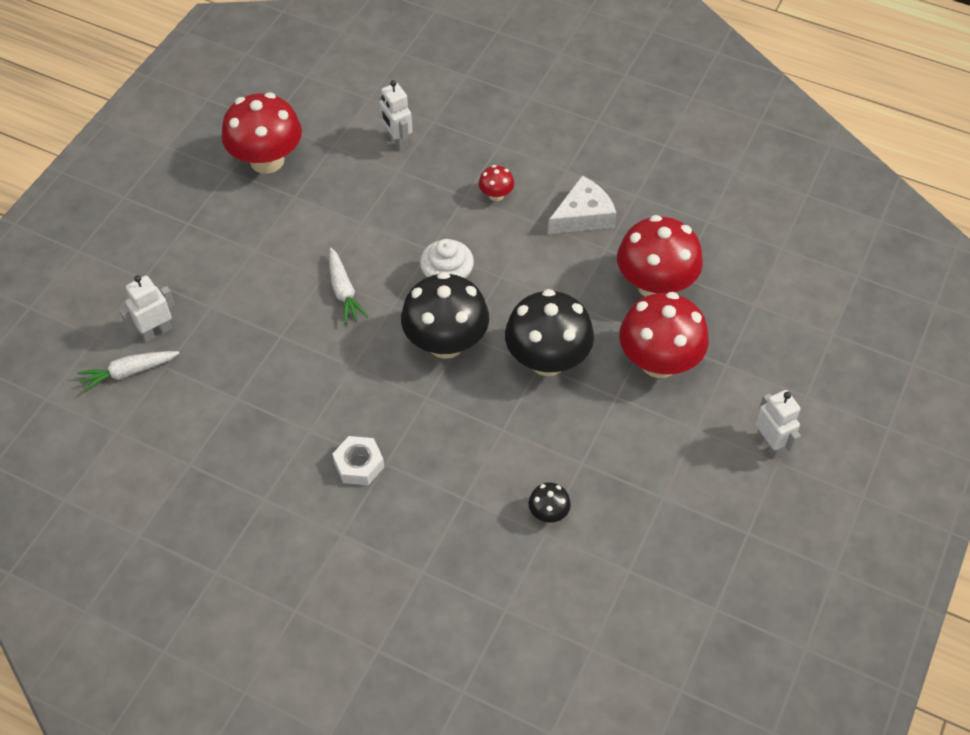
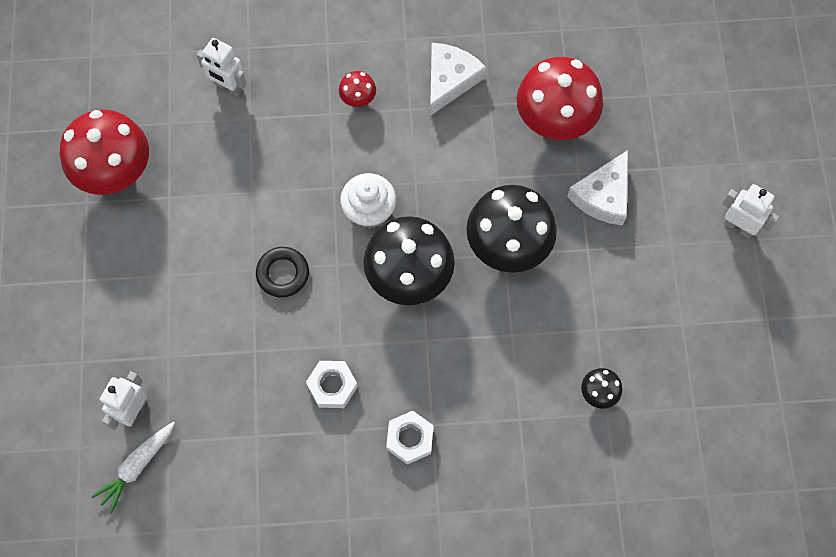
camera: 30 degrees left, 15 degrees up
(323, 392) = (332, 386): none -> white nut
(344, 291) = (283, 274): white carrot -> black ring
(659, 362) = (603, 196): red mushroom -> white cheese

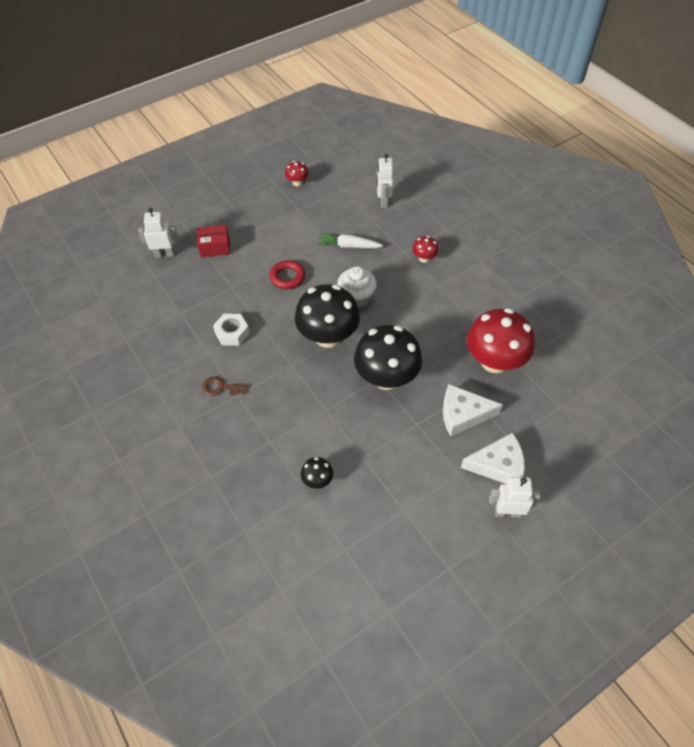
camera: 60 degrees right, 15 degrees down
(115, 172) = (297, 182): red mushroom -> red mushroom, size x0.44
(137, 467) = (132, 270): white carrot -> white carrot (348, 246)
(167, 339) = (215, 247): none -> red box
(283, 274) = (287, 277): black ring -> red ring
(410, 439) = (221, 387): white nut -> brown key
(450, 80) = (474, 295): white cheese -> white cheese (498, 465)
(738, 226) = (507, 512): white robot -> white robot turned 90 degrees counterclockwise

